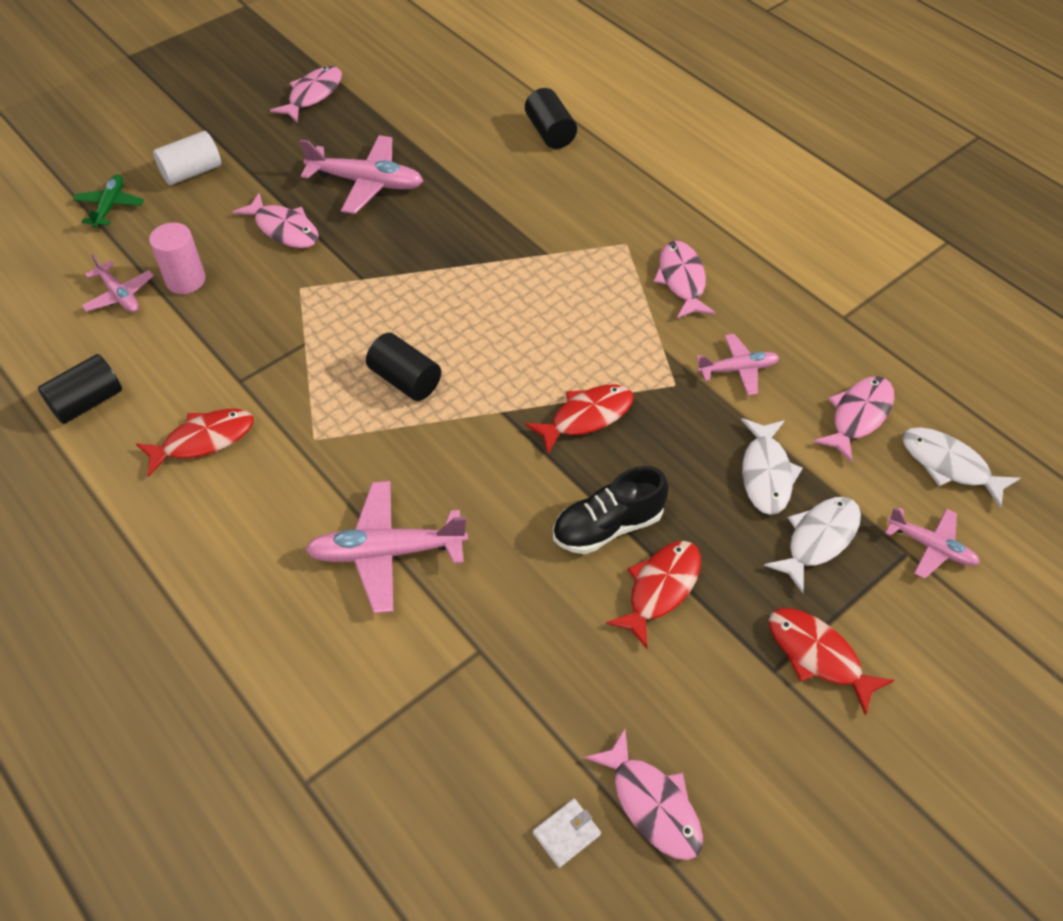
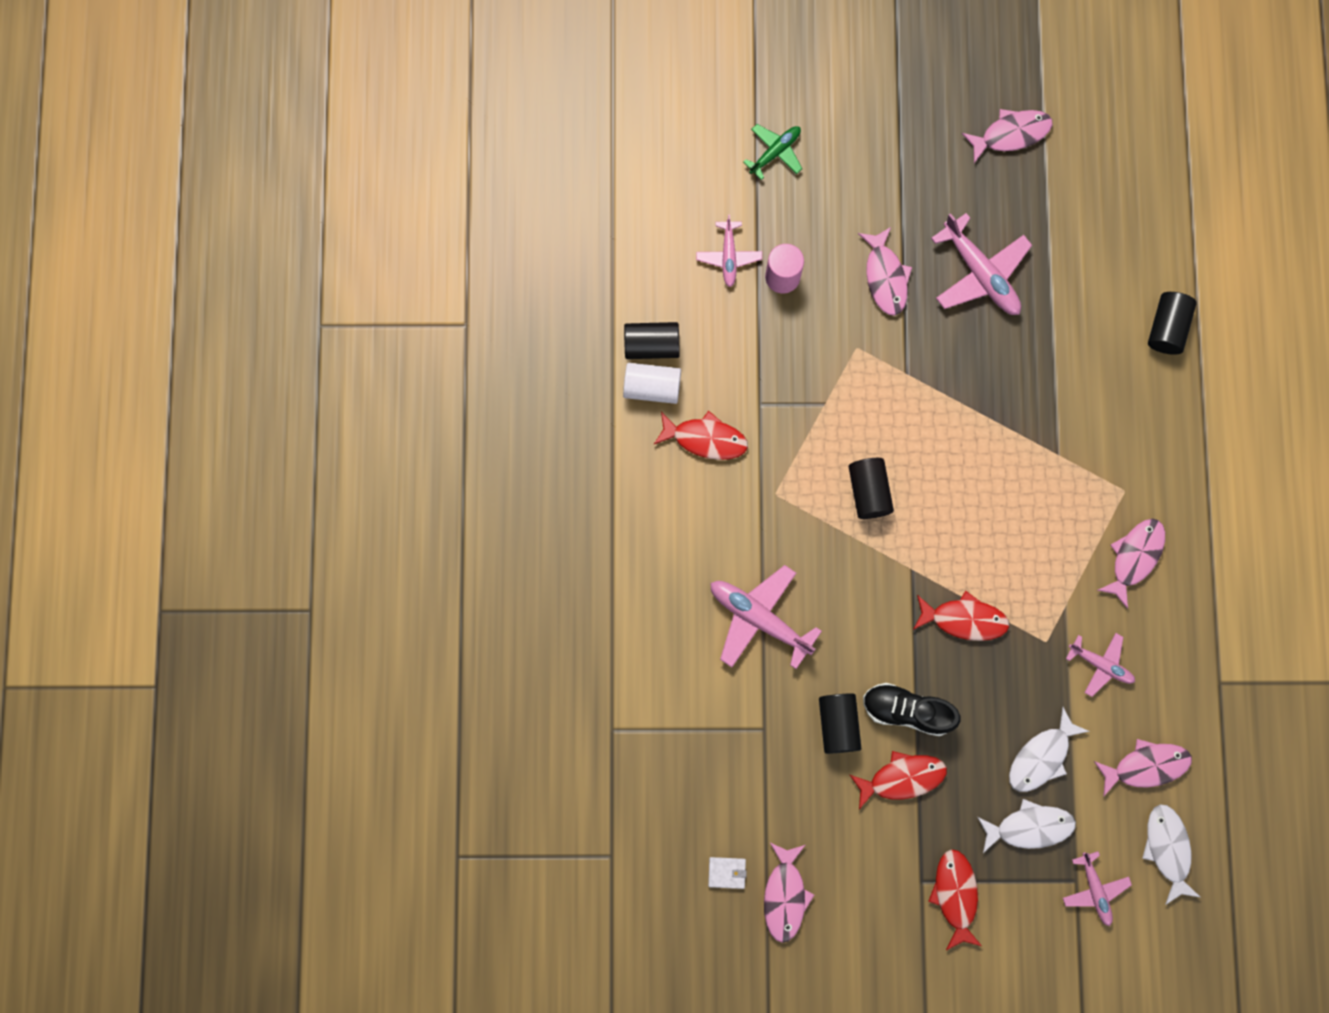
camera: 40 degrees right, 25 degrees up
(192, 172) = (857, 158): white cylinder -> white cylinder (652, 387)
(552, 588) = (838, 724): none -> black cylinder

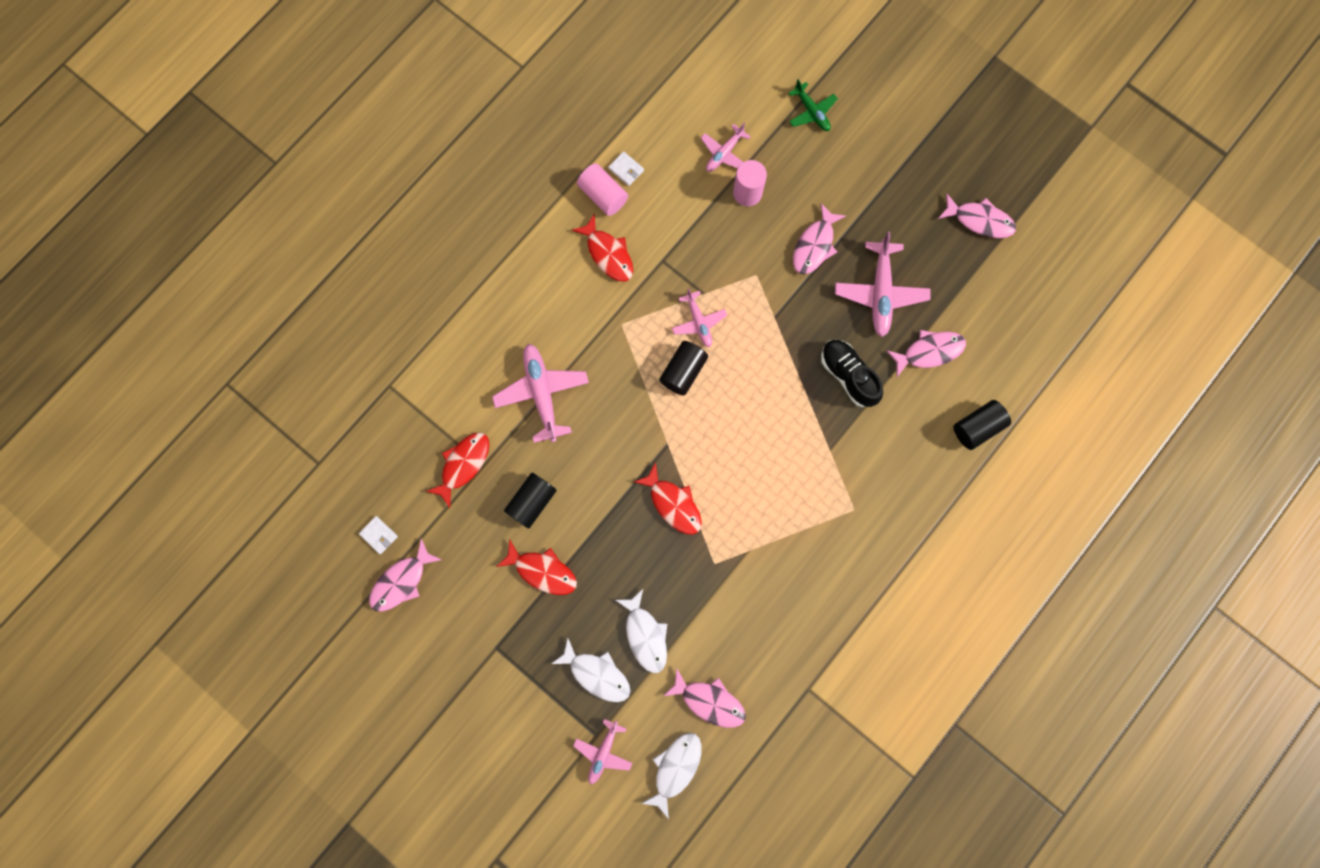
camera: 40 degrees right, 0 degrees up
(651, 345) = (626, 169): black cylinder -> white wallet
(652, 387) = (603, 195): white cylinder -> pink cylinder
(775, 152) = (812, 112): green plane -> green plane turned 60 degrees clockwise
(907, 711) = (584, 531): black shoe -> black shoe (848, 375)
(955, 895) = (509, 675): red fish -> red fish (463, 465)
(1041, 756) = (645, 635): white fish -> white fish turned 105 degrees counterclockwise
(1101, 664) = (738, 609): pink plane -> pink plane (699, 322)
(1134, 557) = (822, 558): pink fish -> pink fish (929, 352)

